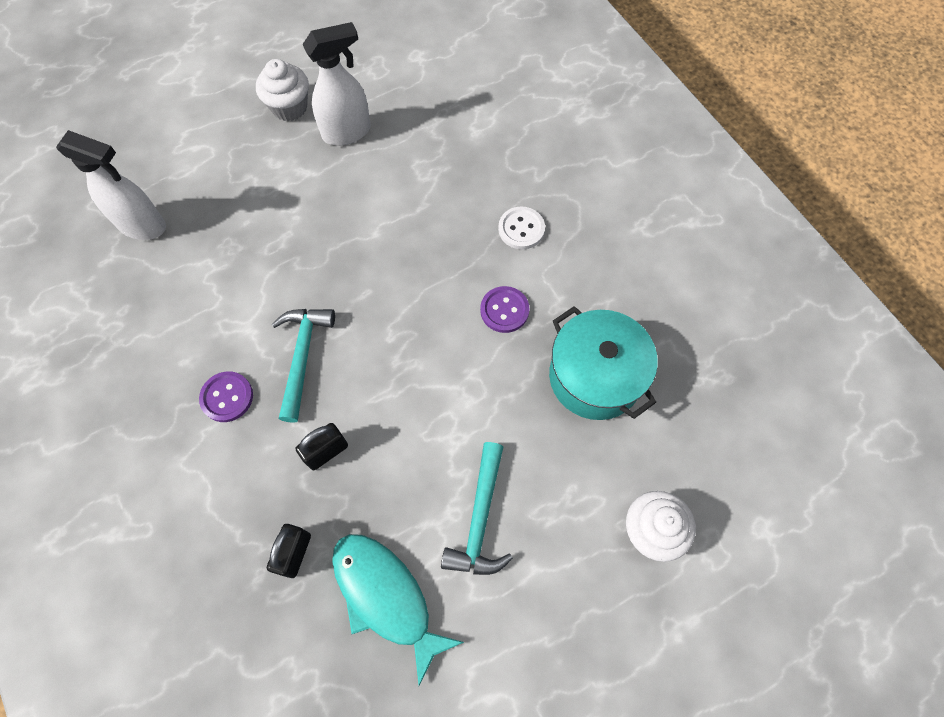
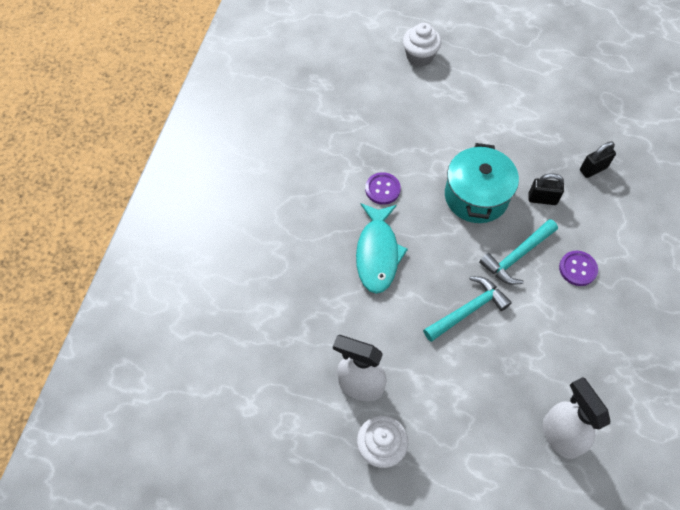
camera: 135 degrees left, 5 degrees down
(386, 597) = (562, 121): turquoise fish -> turquoise fish (377, 253)
(480, 519) = (491, 115): turquoise hammer -> turquoise hammer (468, 310)
(521, 229) = (324, 223): white button -> none
(595, 376) = (373, 125): turquoise pot -> turquoise pot (476, 196)

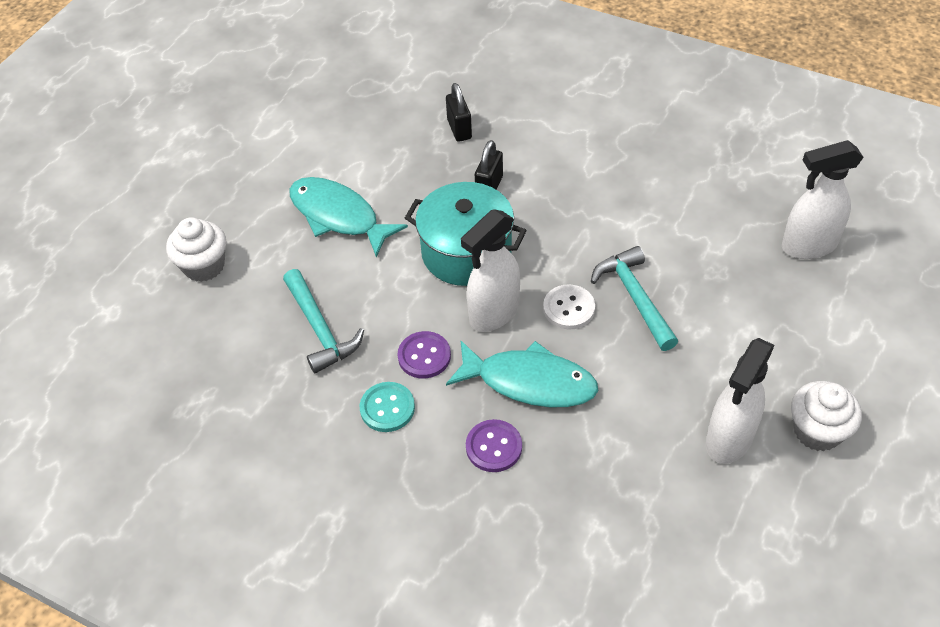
camera: 75 degrees left, 10 degrees down
(339, 178) = (387, 408): none -> turquoise button
(428, 222) = (493, 313): none -> white spray bottle
(445, 268) = (569, 308): none -> white button
(483, 115) = (338, 216): none -> turquoise fish
(517, 256) = (567, 231): turquoise hammer -> turquoise hammer (320, 329)
(577, 269) = (596, 178): purple button -> purple button (494, 447)

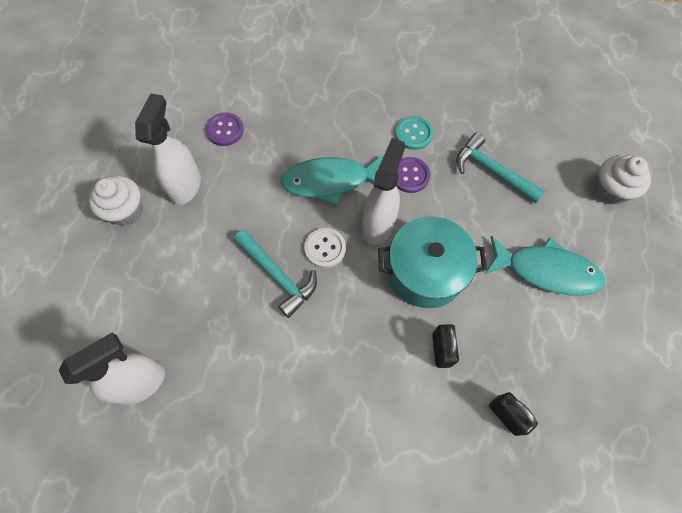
camera: 155 degrees right, 15 degrees up
(494, 447) = (335, 132): purple button -> purple button (225, 130)

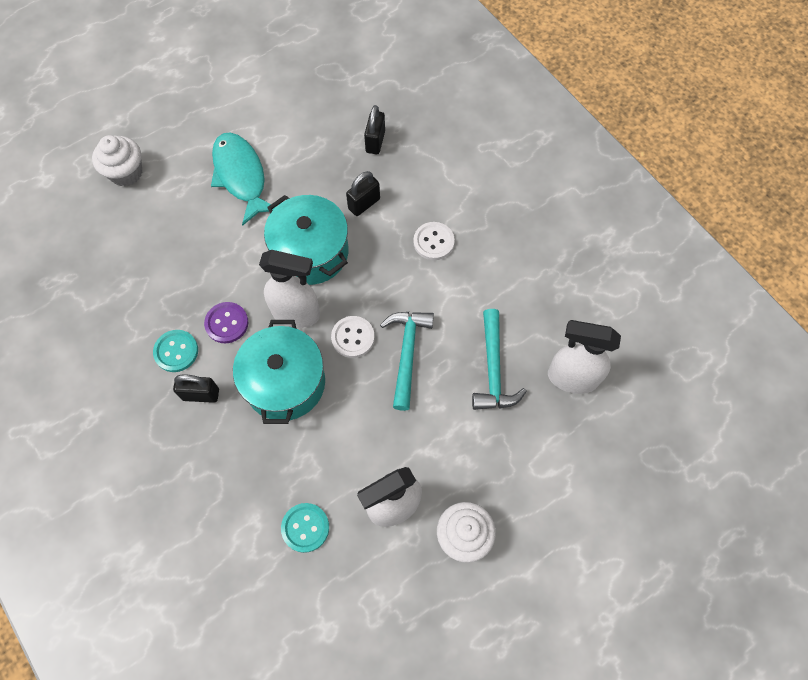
camera: 130 degrees left, 0 degrees up
(225, 130) = (305, 528): purple button -> turquoise button
(330, 181) = (285, 383): turquoise fish -> turquoise pot
(355, 378) = (433, 242): none -> white button
(368, 129) = (201, 394): none -> black padlock
(378, 224) = (296, 314): white spray bottle -> white spray bottle turned 150 degrees counterclockwise
(492, 171) = (171, 264): turquoise hammer -> turquoise hammer (493, 369)

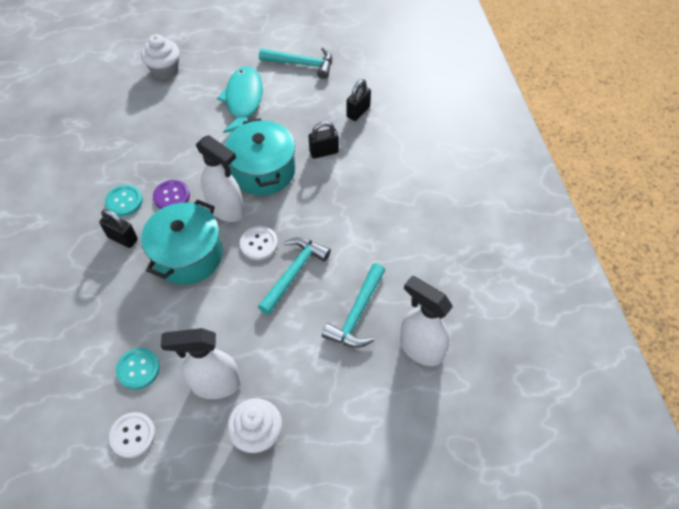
camera: 25 degrees right, 10 degrees down
(282, 106) = (302, 64): none -> turquoise hammer
(433, 242) = (363, 199): white button -> white button (133, 435)

